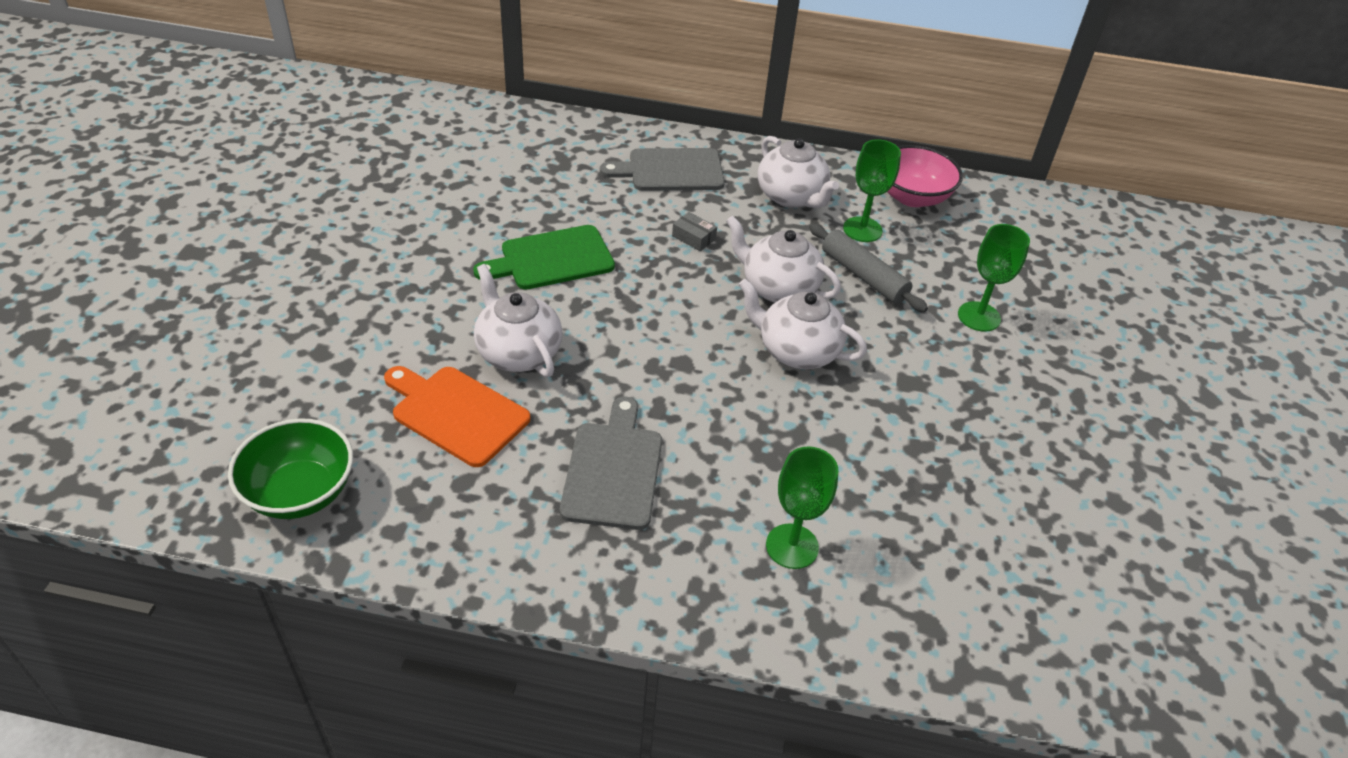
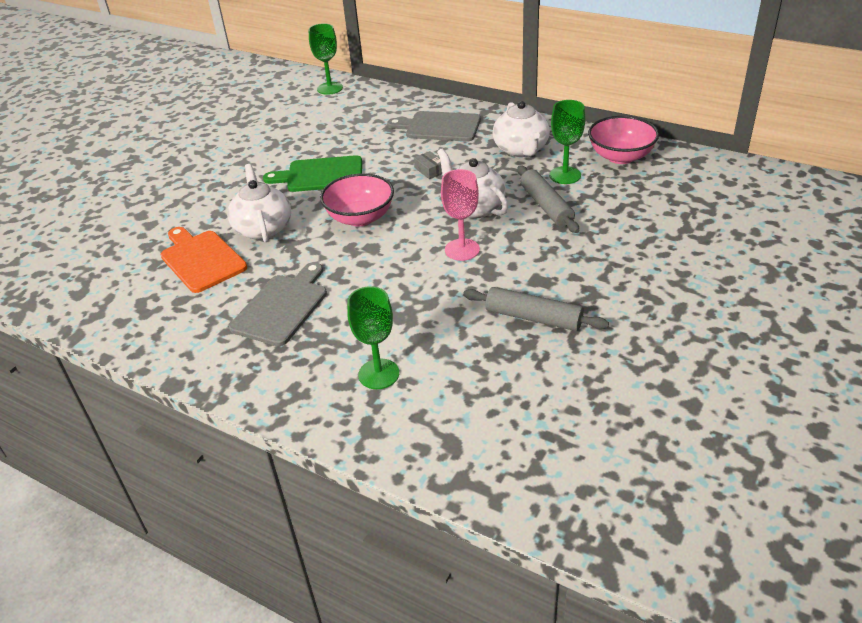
camera: 25 degrees right, 5 degrees down
(300, 492) = (80, 291): green bowl -> none
(642, 320) = (360, 218): none -> pink bowl
(797, 351) = (462, 249): white teapot -> pink goblet
(930, 435) = (533, 318): none -> grey rolling pin
(979, 316) = (626, 243): green goblet -> green goblet (330, 88)

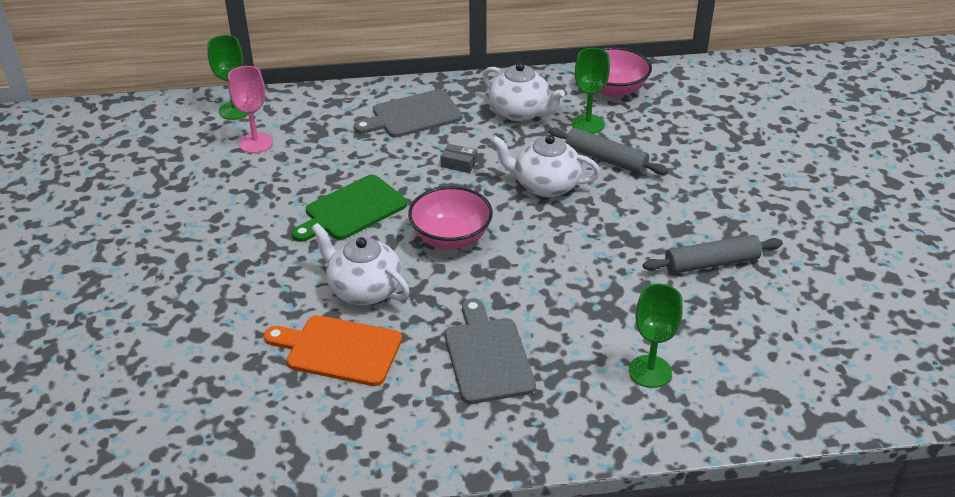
camera: 40 degrees left, 0 degrees up
(462, 249) = (583, 229): pink goblet -> pink goblet (255, 143)

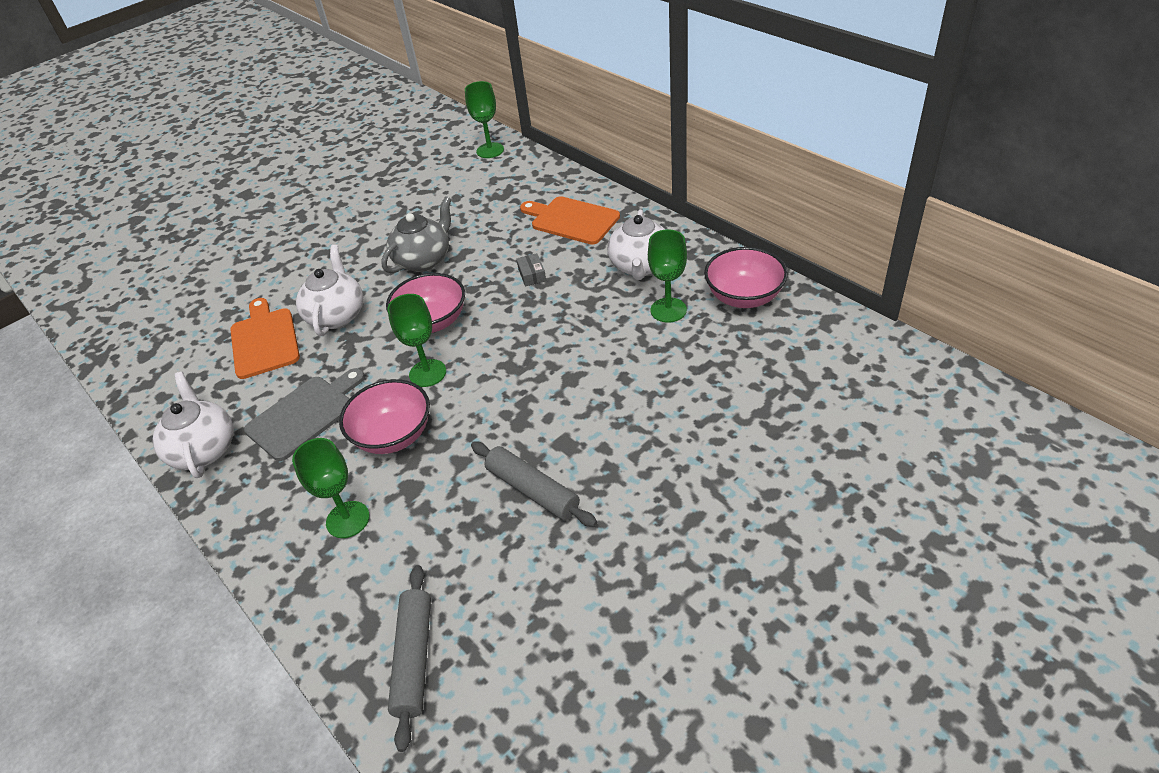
camera: 60 degrees right, 5 degrees up
(255, 143) = (461, 179): pink goblet -> none
(352, 210) = (424, 260): green cutting board -> grey teapot
(413, 115) = (572, 220): grey cutting board -> orange cutting board
(517, 265) = (427, 373): none -> green goblet
(545, 185) = (549, 333): white teapot -> white teapot (204, 449)
(575, 311) = (393, 435): none -> pink bowl
(606, 159) = (625, 347): grey rolling pin -> grey rolling pin (414, 658)

